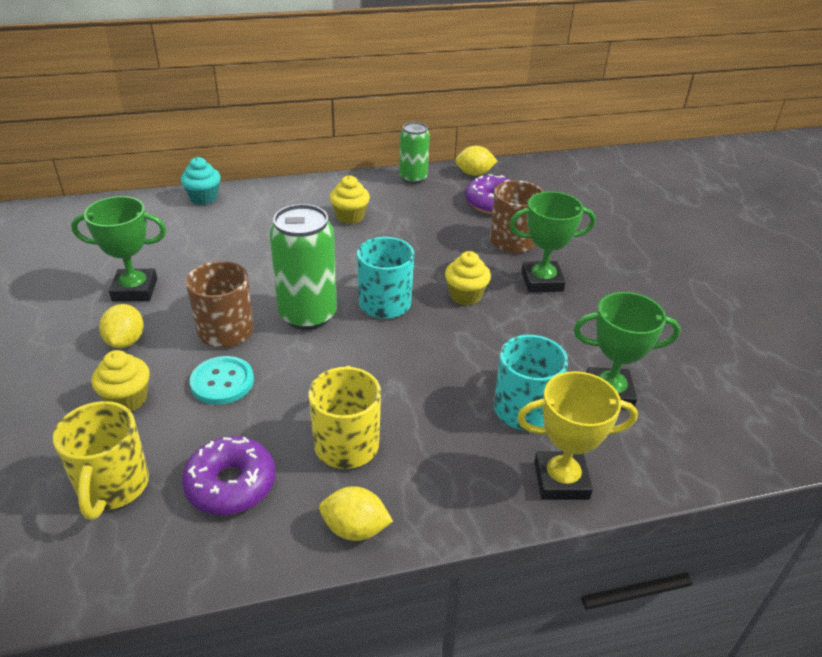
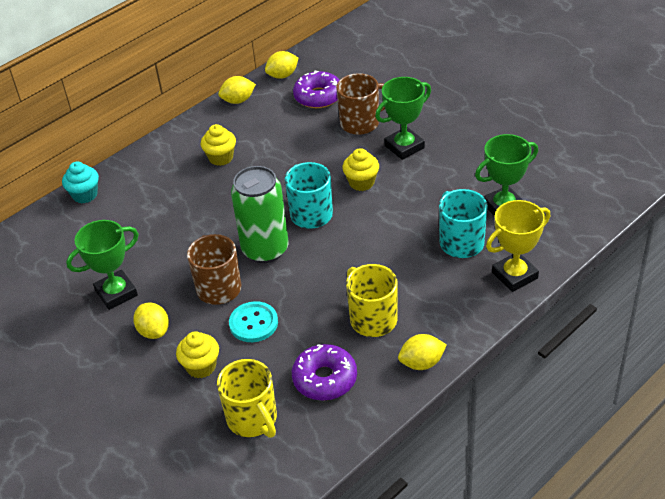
camera: 25 degrees left, 5 degrees up
(413, 178) = (238, 100): green can -> yellow lemon

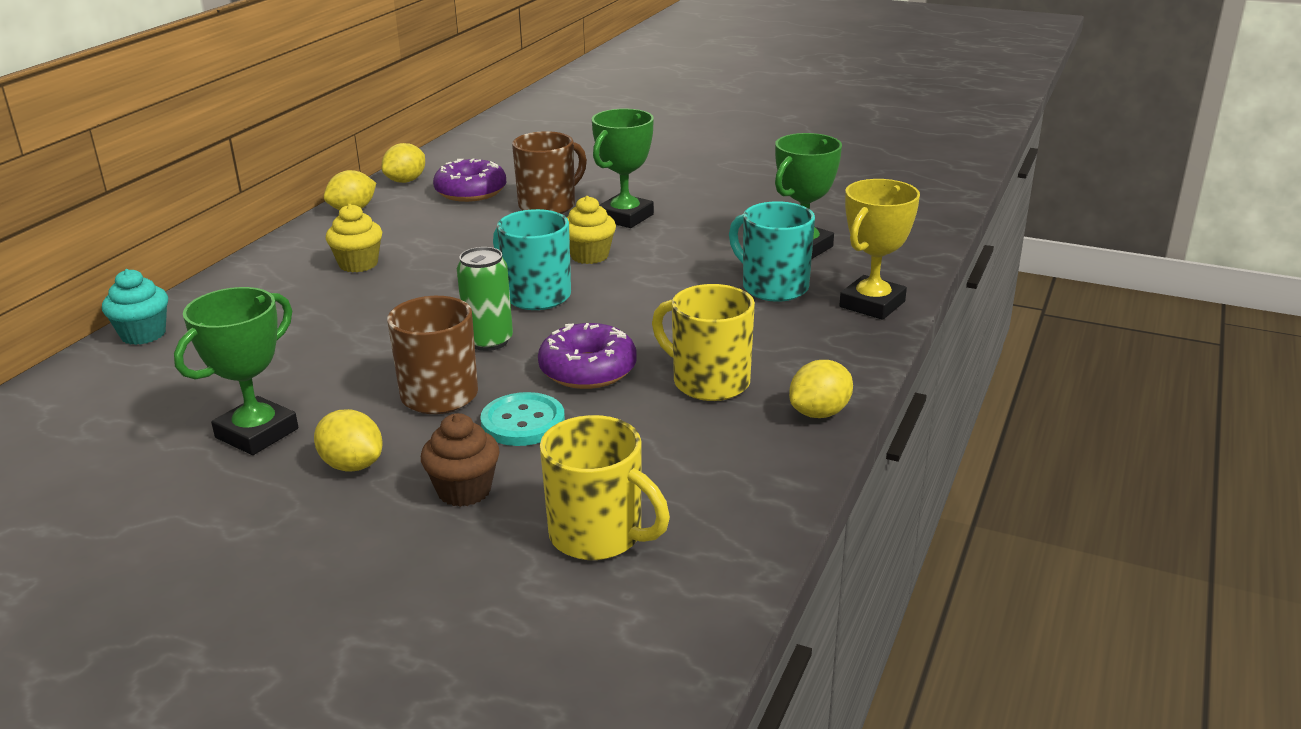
camera: 25 degrees left, 15 degrees down
(201, 367) = (464, 490): yellow cupcake -> brown cupcake
(265, 249) = (489, 341): green can -> green can, size x0.62
(325, 379) = (685, 461): purple donut -> purple donut (588, 370)

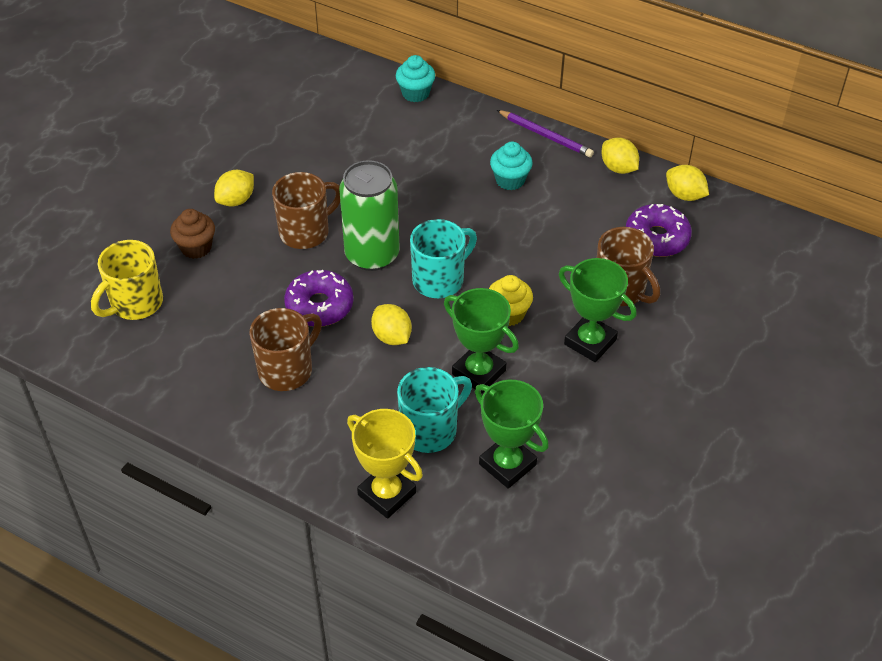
camera: 95 degrees right, 20 degrees up
(257, 433) = (281, 158): green trophy -> green trophy (478, 372)
(279, 248) = (545, 136): none -> purple pencil
(358, 264) = (510, 180): yellow cupcake -> turquoise cupcake
(489, 341) = (372, 255): green can -> green can, size x1.60
(523, 422) = (261, 272): turquoise button -> none
(708, 382) = (287, 370): yellow mug -> brown mug
(819, 413) = (230, 426): yellow lemon -> yellow lemon (392, 337)

